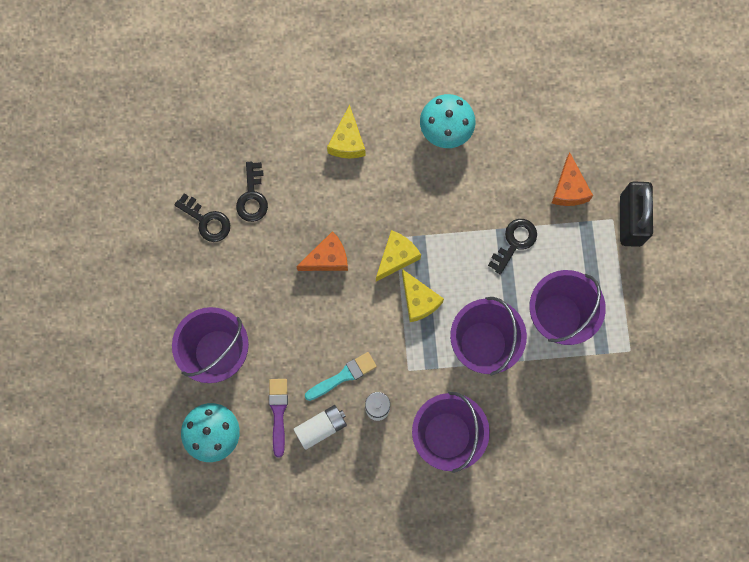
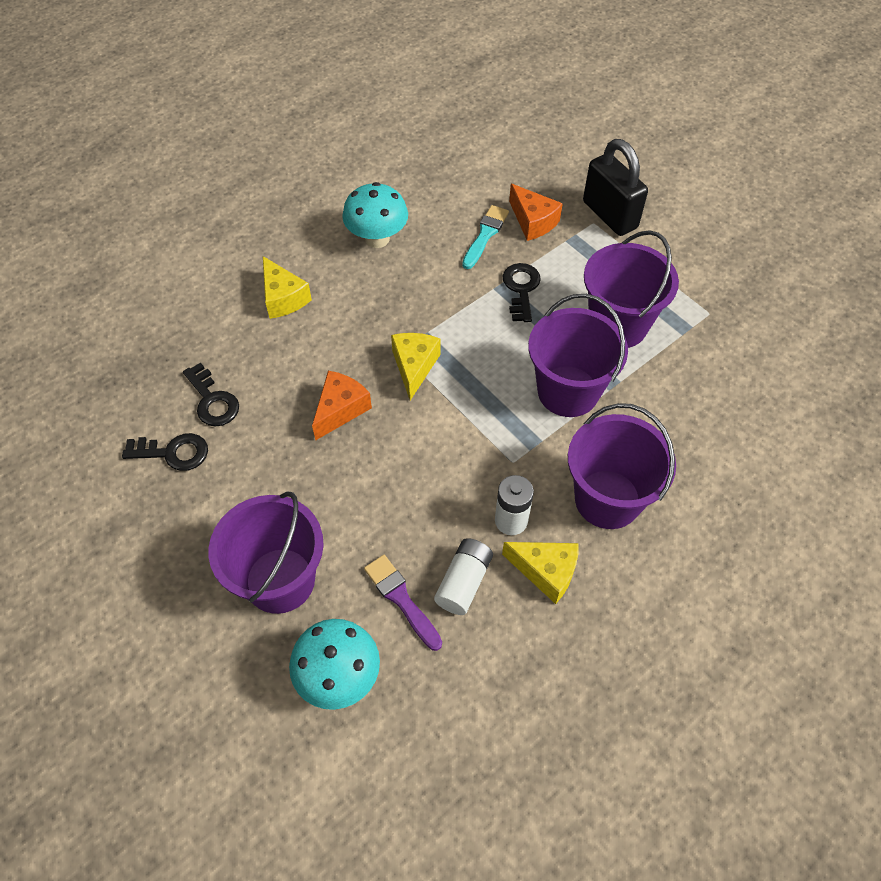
camera: 35 degrees left, 20 degrees down
(343, 376) = (447, 512): turquoise brush -> turquoise brush (485, 235)
(419, 300) = (469, 391): yellow cheese -> yellow cheese (546, 572)

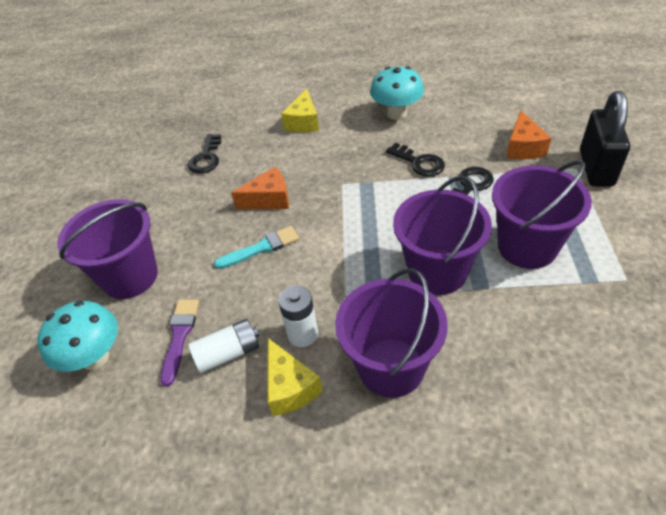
camera: 45 degrees right, 10 degrees down
(173, 453) = (157, 174): black key -> black key (419, 163)
(414, 367) = (341, 198): yellow cheese -> none
(485, 235) = (476, 141): turquoise brush -> turquoise brush (261, 248)

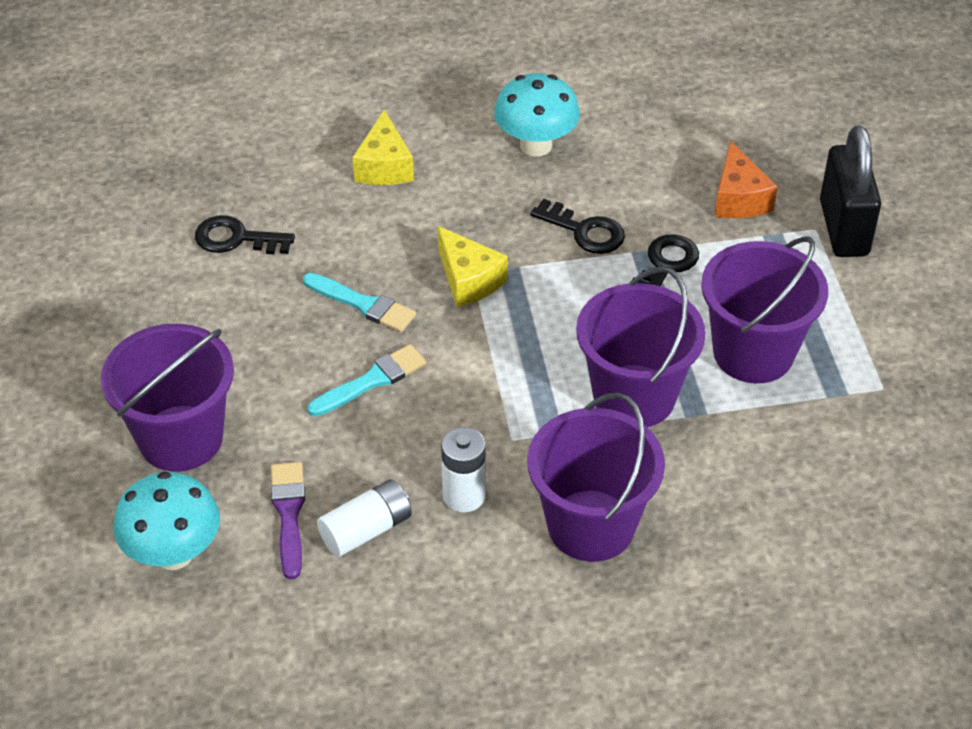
camera: 15 degrees left, 0 degrees up
(206, 158) = (236, 238): black key -> black key turned 105 degrees clockwise
(269, 199) = (362, 304): orange cheese -> turquoise brush
(290, 387) = (463, 563): yellow cheese -> yellow cheese (468, 280)

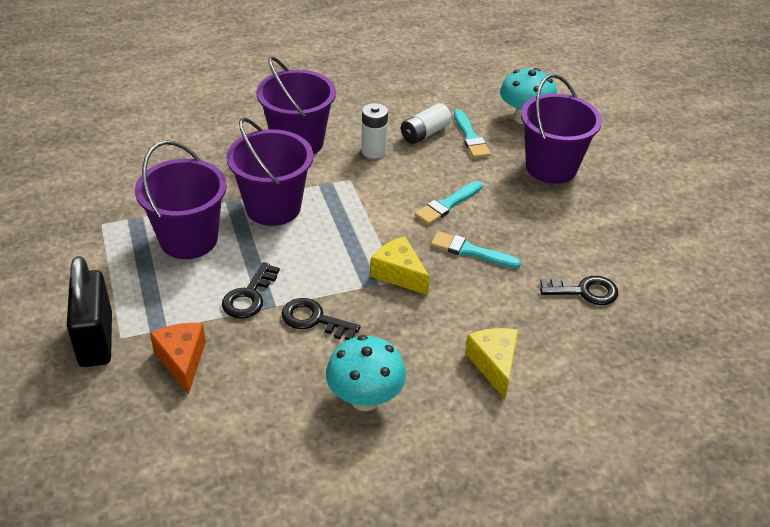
camera: 170 degrees right, 5 degrees down
(289, 514) = (470, 137): purple brush -> turquoise brush

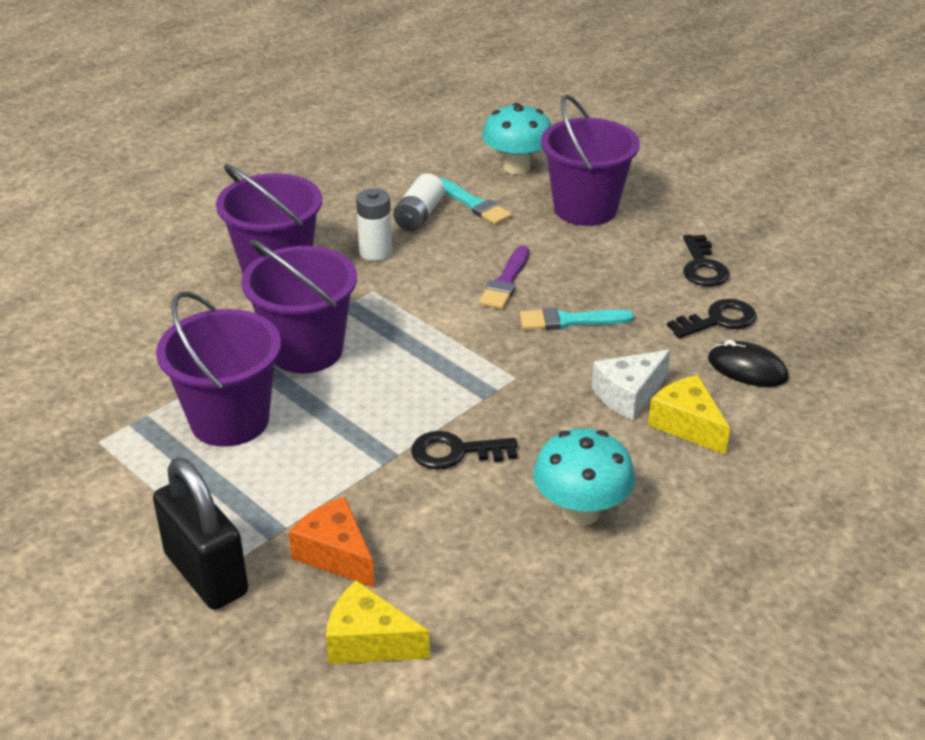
camera: 25 degrees left, 5 degrees down
(249, 296) = (358, 455): black key -> black key (702, 267)
(399, 274) = (511, 371): yellow cheese -> yellow cheese (369, 642)
(447, 204) = (506, 281): turquoise brush -> purple brush
(469, 324) = (628, 395): none -> white cheese
(576, 338) = (747, 368): none -> black mouse

